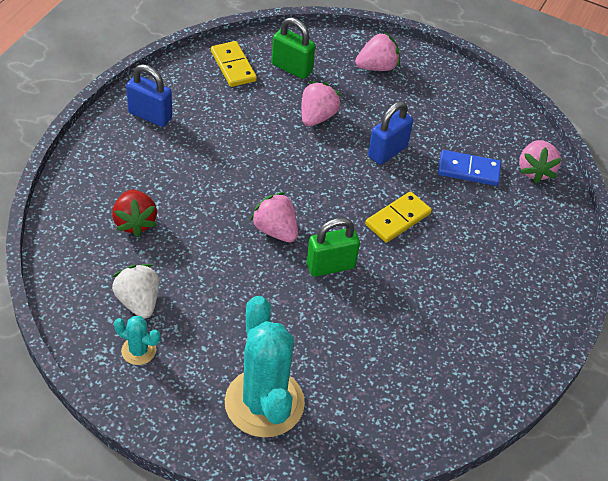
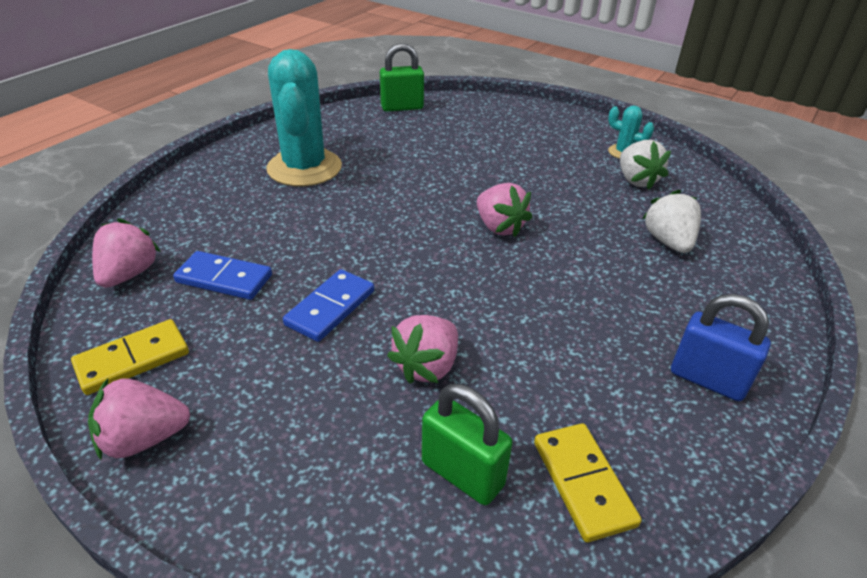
camera: 170 degrees left, 10 degrees down
(135, 222) = (668, 242): red strawberry -> white strawberry
(264, 403) = (510, 123): turquoise cactus -> turquoise cactus (304, 168)
(330, 266) = (440, 196): green padlock -> green padlock (402, 107)
(377, 67) = (285, 470): pink strawberry -> pink strawberry (144, 438)
(387, 151) = (330, 308): blue padlock -> blue domino
(397, 219) = (349, 231): yellow domino -> yellow domino (133, 360)

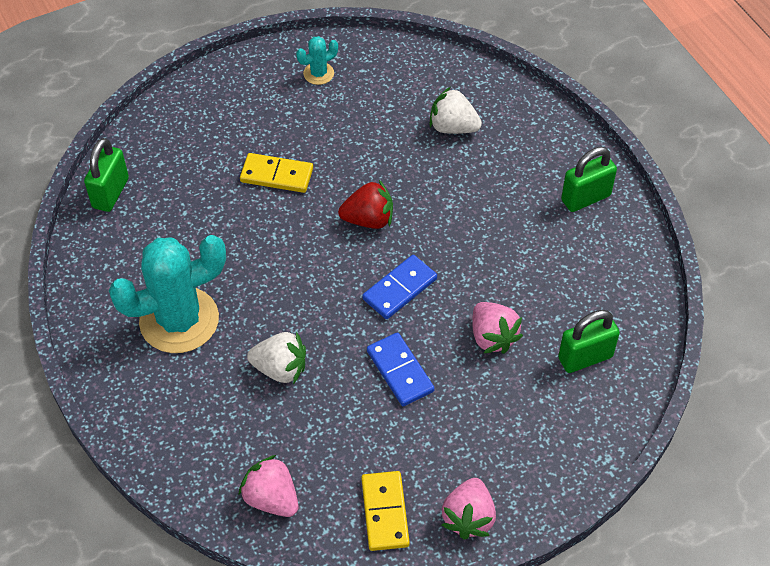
camera: 60 degrees left, 15 degrees up
(224, 279) = (320, 431): blue domino -> blue domino (400, 289)
(304, 168) = (179, 320): turquoise cactus -> turquoise cactus turned 45 degrees counterclockwise
(499, 227) = (368, 219): pink strawberry -> red strawberry
(583, 483) = (620, 304): yellow domino -> yellow domino (276, 175)
(636, 180) = (365, 93): white strawberry -> white strawberry (280, 369)
(707, 379) = (585, 198): blue padlock -> green padlock

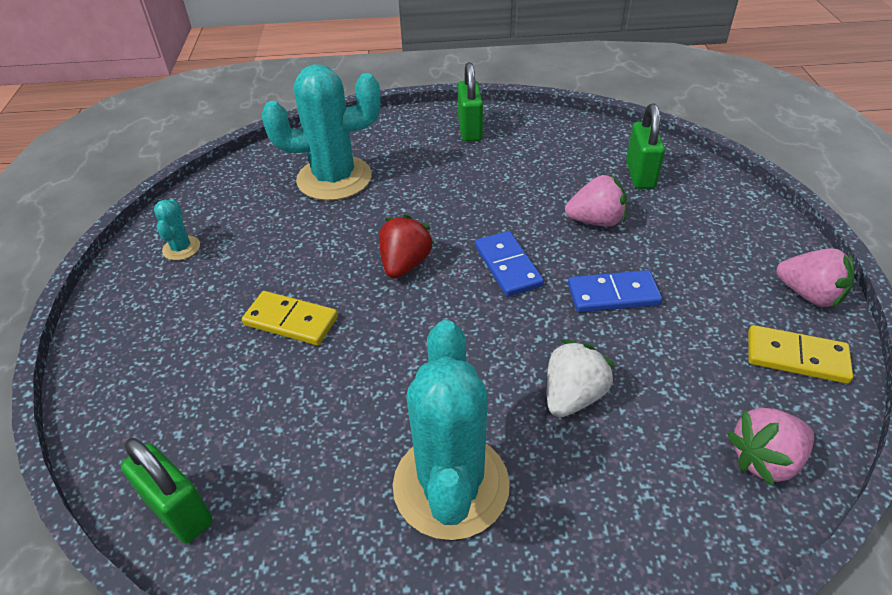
camera: 65 degrees left, 10 degrees down
(276, 175) = (291, 321): yellow domino -> yellow domino turned 75 degrees clockwise
(453, 127) = (334, 178): white strawberry -> turquoise cactus

